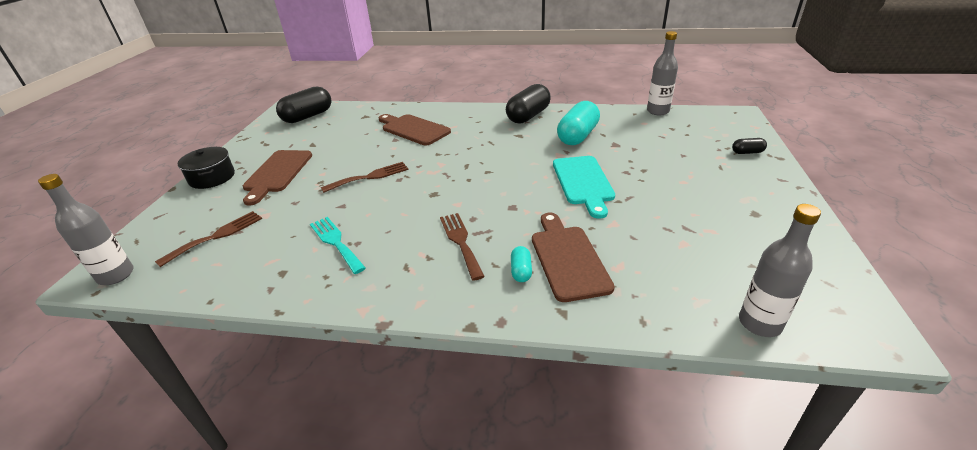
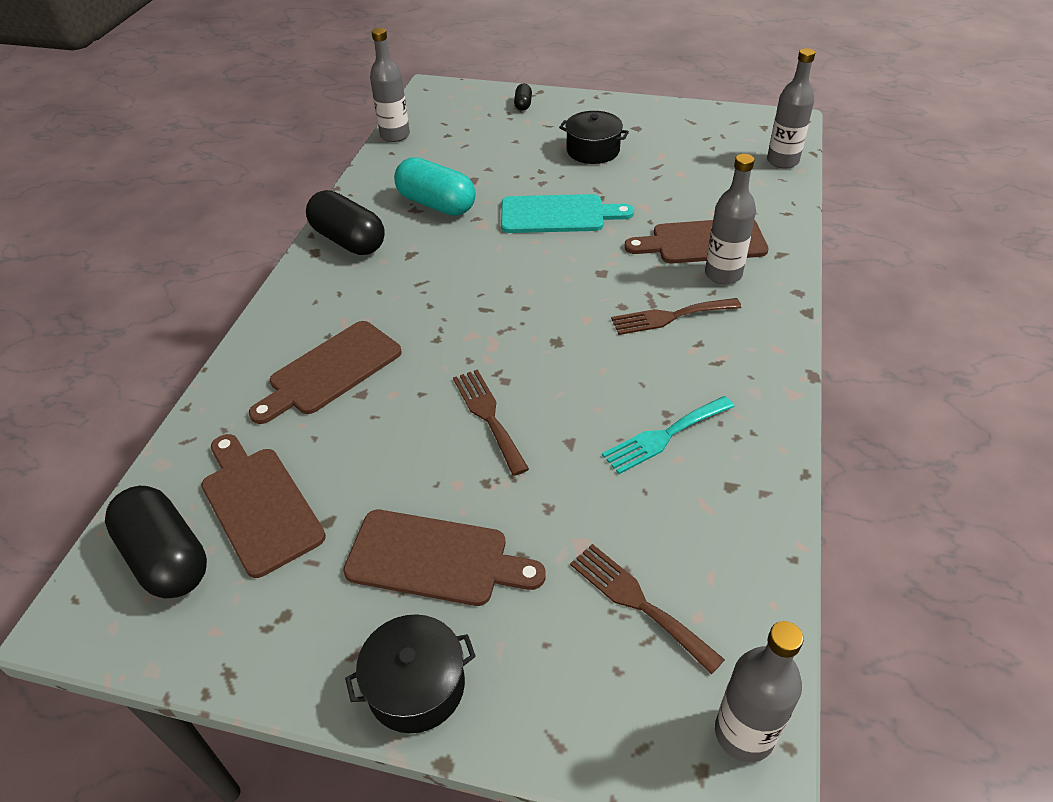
camera: 85 degrees left, 10 degrees up
(328, 128) = (259, 505): none -> brown cutting board
(521, 271) = (723, 274): turquoise capsule -> grey bottle
(692, 191) = (593, 150): none -> black pot

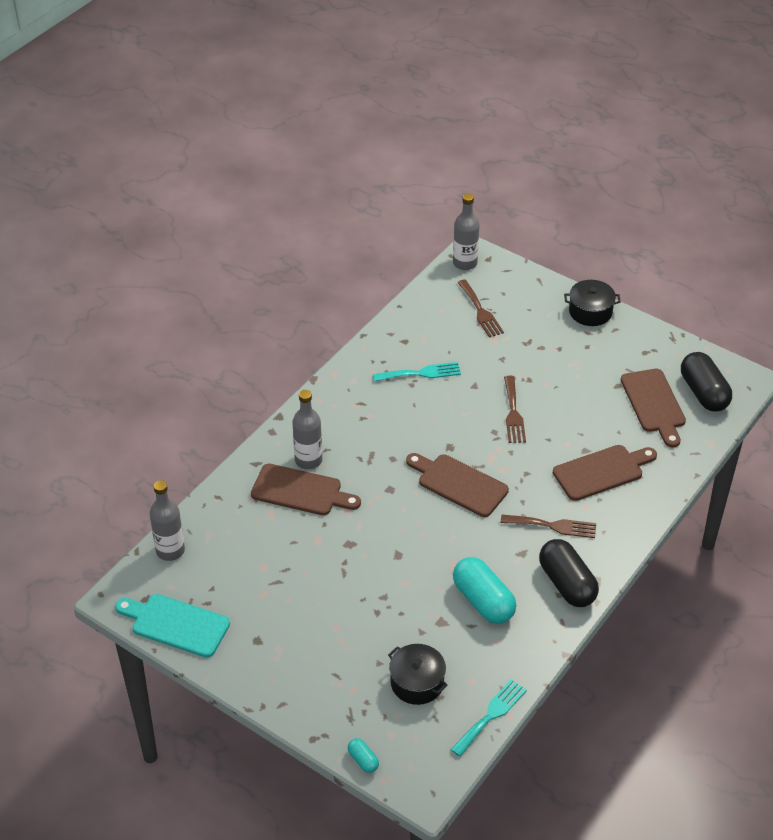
camera: 160 degrees left, 0 degrees up
(395, 135) = (491, 715): grey bottle -> turquoise fork
(435, 558) = (567, 354): brown cutting board -> brown cutting board (459, 484)
(491, 90) = (363, 760): none -> turquoise capsule
(523, 104) = (343, 720): black capsule -> none
(558, 215) = (390, 555): turquoise cutting board -> turquoise cutting board (176, 624)
(593, 150) = (317, 622): black pot -> black pot (417, 683)
(670, 316) = (367, 441): brown fork -> brown fork (553, 526)

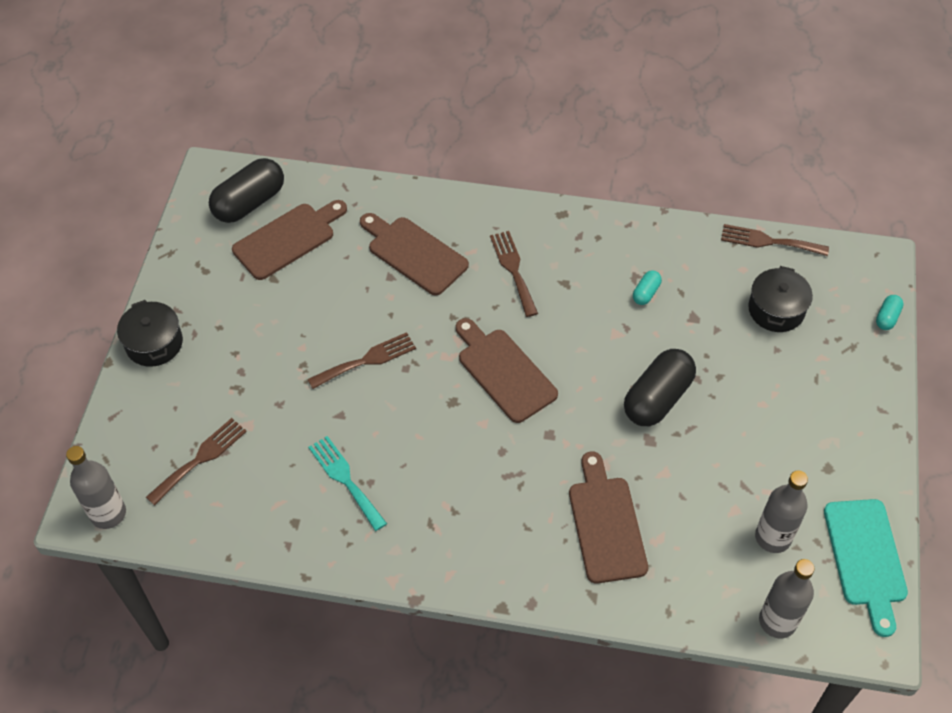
camera: 115 degrees left, 10 degrees up
(308, 460) = (554, 538): grey bottle -> grey bottle (773, 537)
(459, 484) = (503, 372): brown cutting board -> brown cutting board turned 135 degrees clockwise
(483, 601) = (646, 293): turquoise capsule -> turquoise capsule, size x0.46
(491, 715) = (768, 241): turquoise fork -> brown fork
(567, 584) = (581, 235): black capsule -> black capsule (657, 398)

